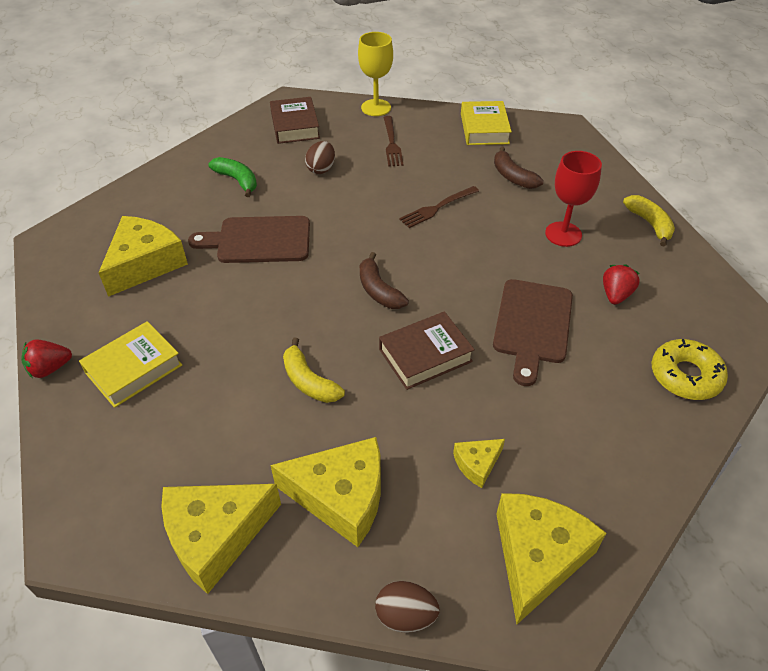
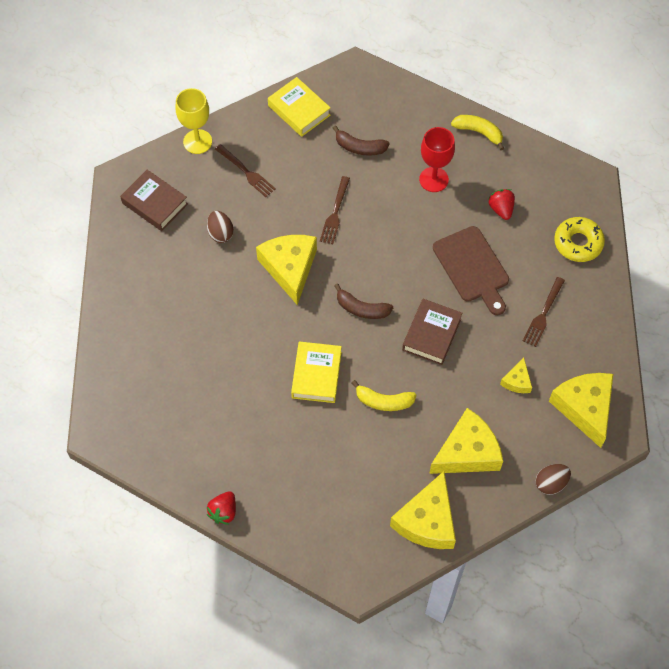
camera: 40 degrees left, 15 degrees up
(134, 369) = (274, 472): yellow book -> yellow book (316, 375)
(145, 263) = (190, 400): yellow cheese -> yellow cheese (290, 268)
(237, 180) = (171, 287): green banana -> none
(259, 240) = (245, 326): brown cutting board -> none
(576, 418) = (543, 314): none -> brown fork

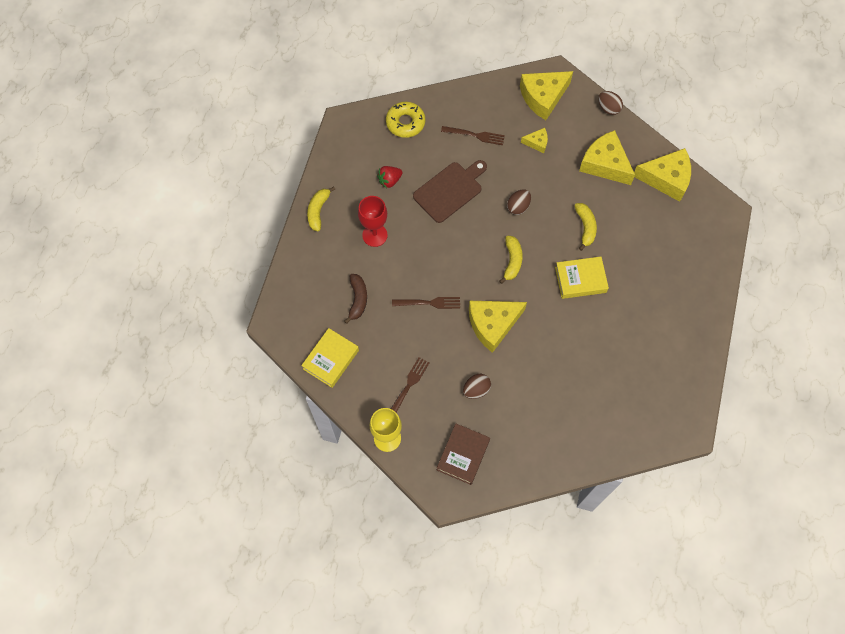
camera: 105 degrees left, 5 degrees up
(223, 512) = (715, 316): red strawberry -> none
(361, 309) = (512, 261): brown banana -> yellow banana
(431, 334) = (518, 207): brown book -> brown egg

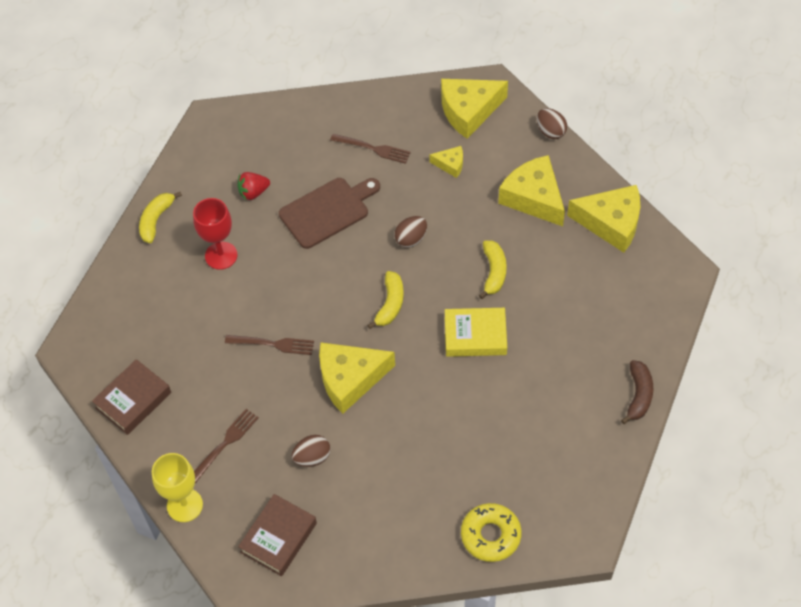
camera: 10 degrees right, 10 degrees down
(331, 359) = (133, 400): yellow book -> brown book
(357, 299) = (183, 331): brown banana -> brown banana (638, 395)
(405, 123) = (287, 126): yellow donut -> yellow donut (490, 535)

